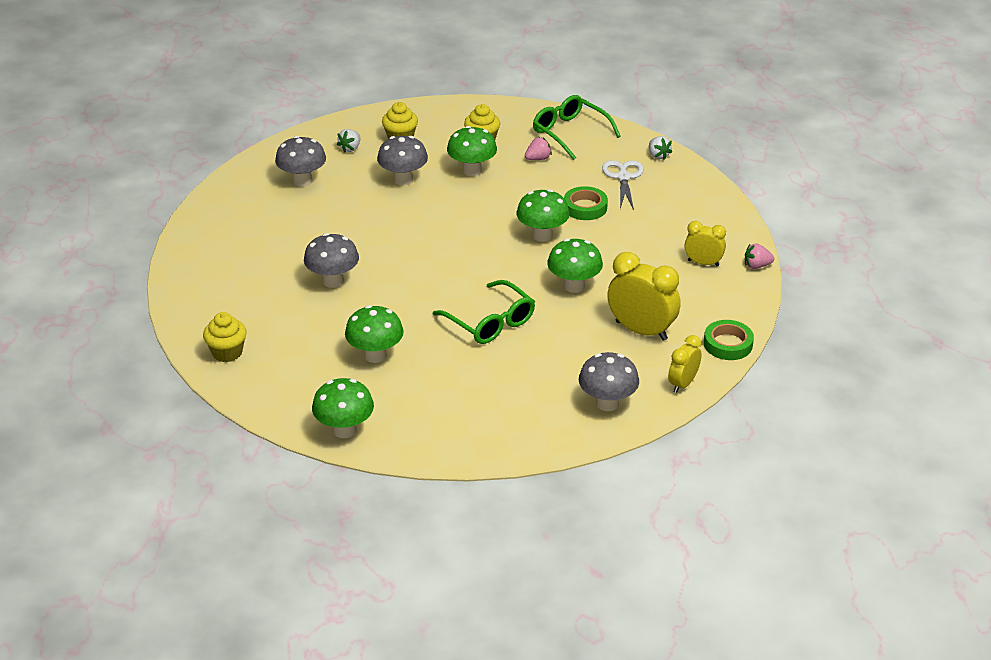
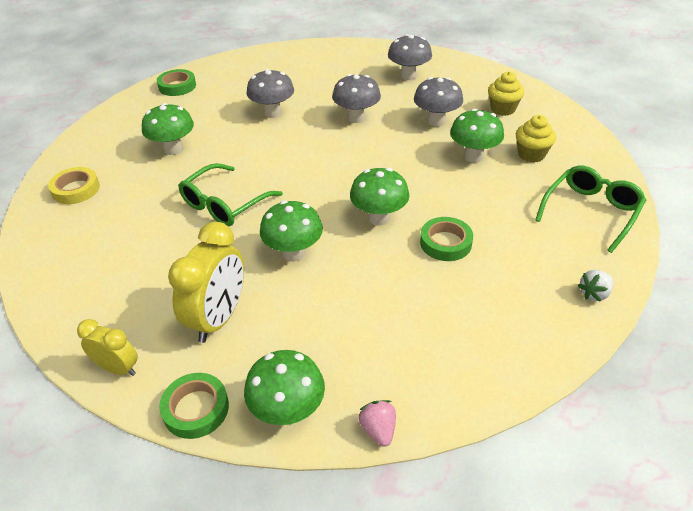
camera: 80 degrees right, 5 degrees up
(227, 352) = (177, 86): yellow cupcake -> green tape
(344, 430) = (79, 150): green mushroom -> green mushroom (288, 411)
(350, 148) = (470, 88): white strawberry -> none
(425, 426) = (76, 189): none -> yellow tape
(538, 159) = (522, 195): pink strawberry -> none
(607, 403) = (91, 304): grey mushroom -> grey mushroom (356, 118)
(623, 177) = (524, 267): white scissors -> none
(703, 263) = (368, 365): yellow clock -> none

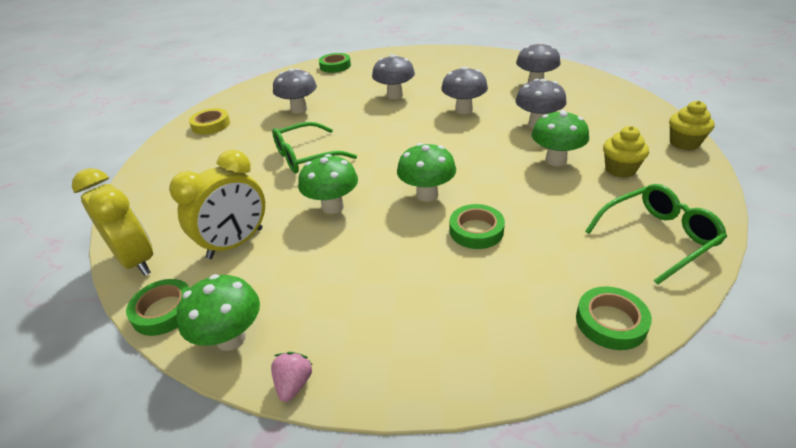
camera: 25 degrees right, 5 degrees down
(118, 368) = (137, 260): yellow clock -> yellow clock, size x1.71
(173, 149) = (299, 109): green mushroom -> grey mushroom
(502, 109) = (614, 124): yellow cupcake -> yellow cupcake (684, 143)
(594, 293) = (610, 322): white strawberry -> green tape

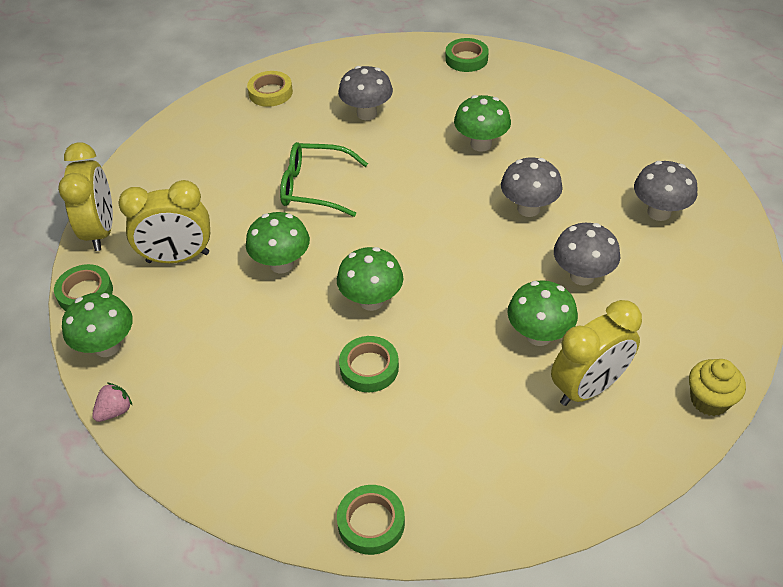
camera: 35 degrees right, 10 degrees up
(394, 95) = (481, 144): grey mushroom -> green mushroom
(620, 169) = (588, 388): yellow cupcake -> yellow clock
(658, 237) = (516, 482): green glasses -> none

